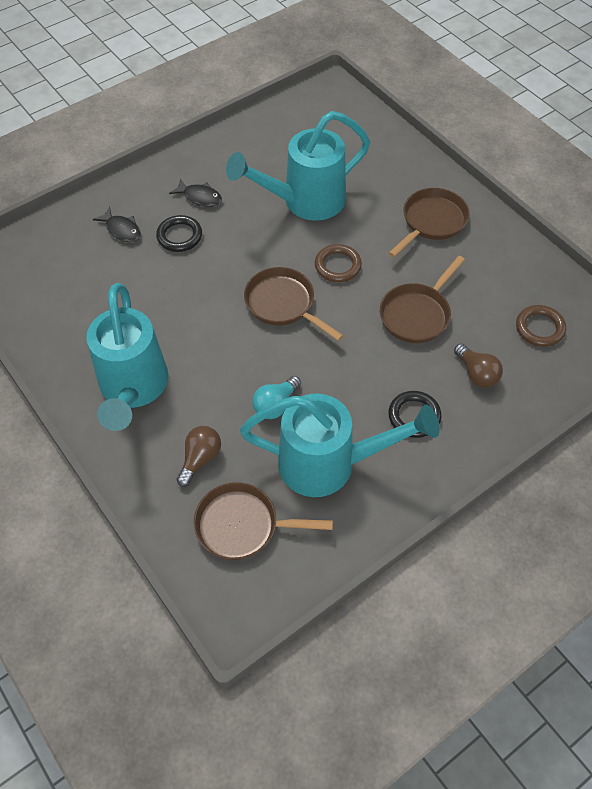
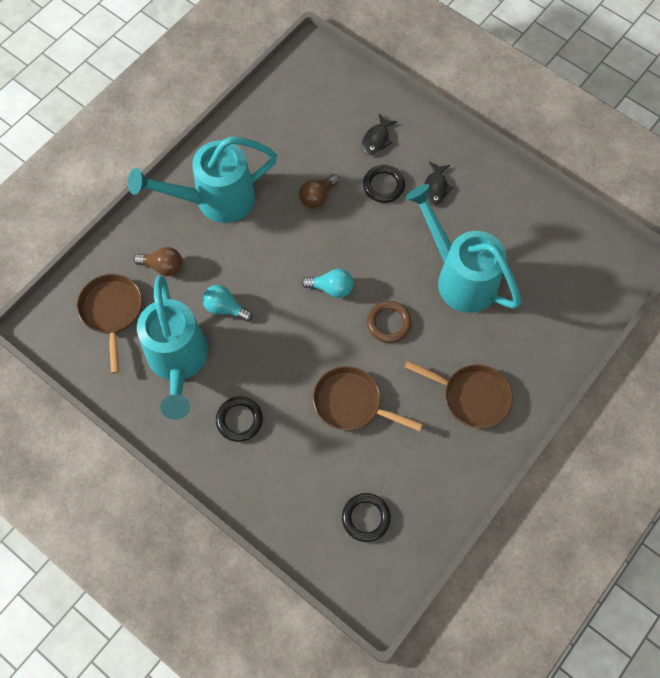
camera: 75 degrees right, 10 degrees up
(283, 304) = (331, 288): brown pan -> turquoise light bulb
(476, 374) = (297, 466): brown light bulb -> brown light bulb (317, 197)
(539, 328) = (366, 518): brown ring -> black ring

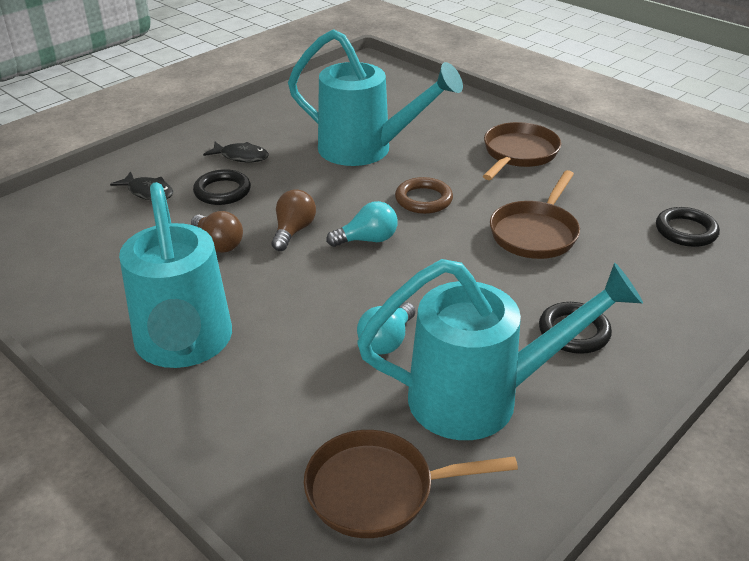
camera: 85 degrees left, 30 degrees down
(163, 266) = (295, 414): brown light bulb -> brown light bulb (293, 231)
(331, 288) = (367, 240): turquoise light bulb -> turquoise light bulb turned 60 degrees clockwise
(459, 276) = (366, 150): turquoise watering can -> turquoise watering can turned 120 degrees counterclockwise

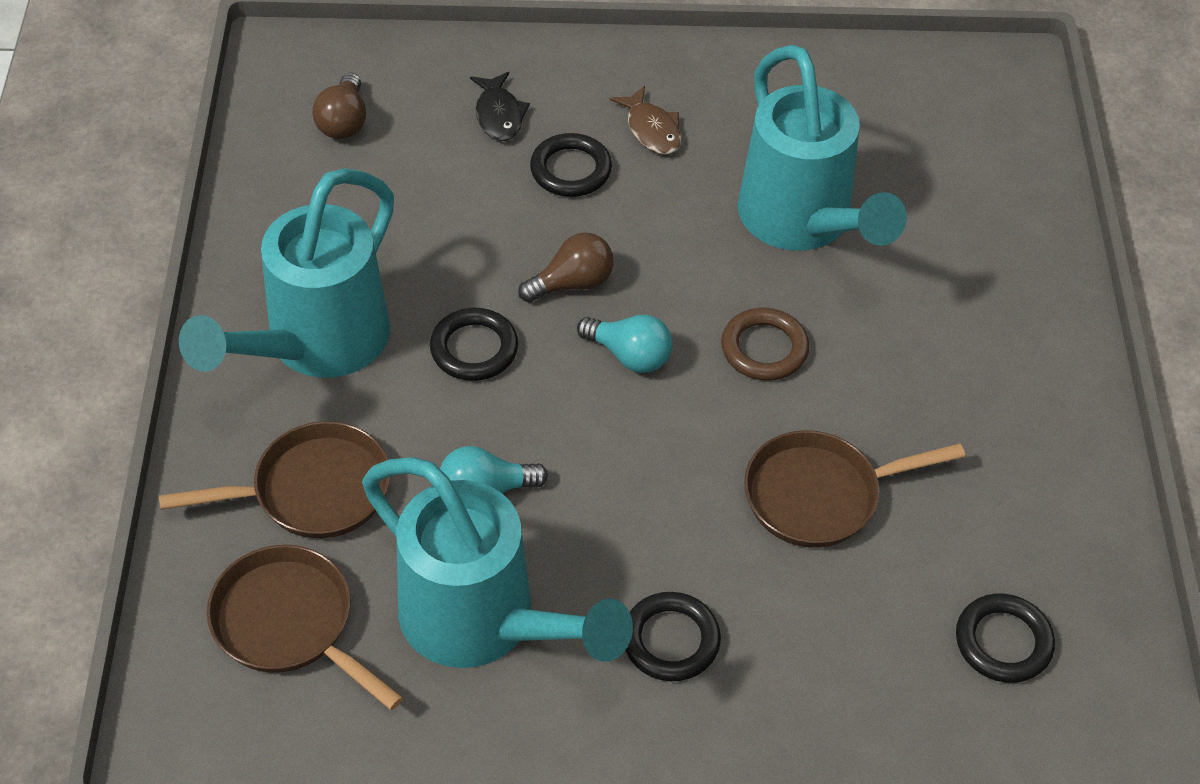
camera: 45 degrees right, 15 degrees up
(218, 244) = (482, 243): brown light bulb -> brown light bulb (344, 122)
(241, 156) = (652, 130): black fish -> brown fish
(283, 287) = (474, 349): none -> black ring
(518, 154) = (980, 370): brown pan -> brown pan (313, 490)

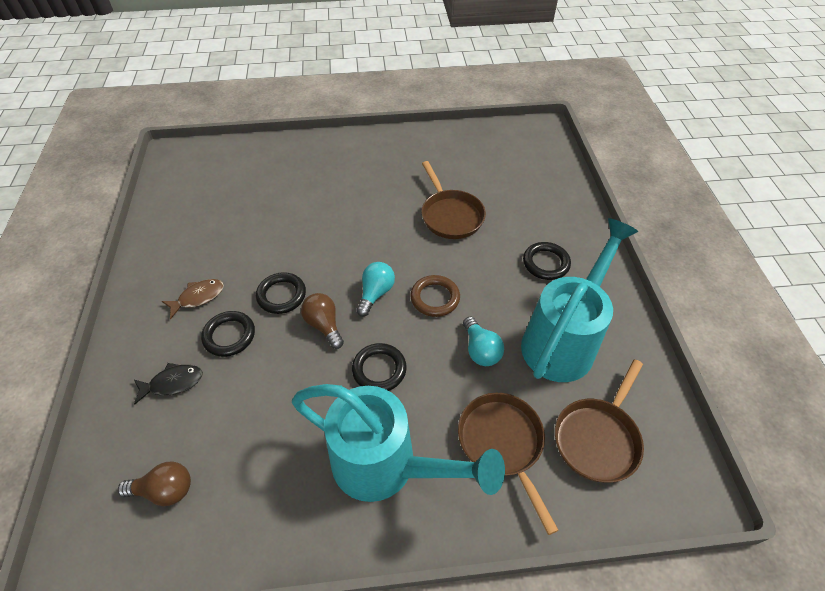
camera: 95 degrees left, 0 degrees up
(764, 349) = (365, 238): brown ring -> brown ring (435, 298)
(802, 224) = (278, 227): turquoise watering can -> none
(1003, 642) = (509, 160): black ring -> black ring (281, 295)

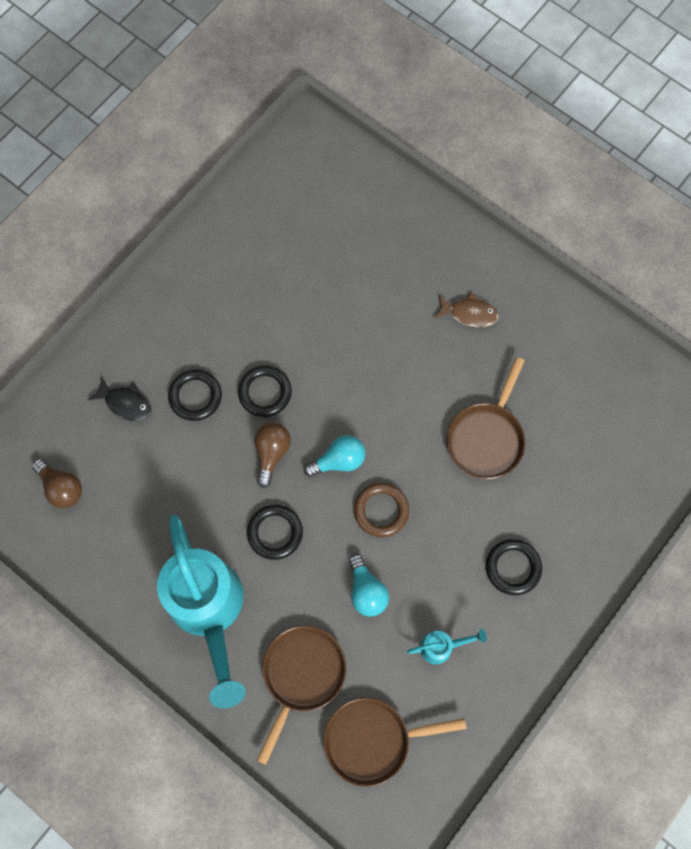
camera: 45 degrees right, 20 degrees up
(198, 297) = (201, 335): brown fish -> brown fish (469, 313)
(480, 350) = (366, 591): turquoise light bulb -> turquoise light bulb turned 45 degrees counterclockwise
(563, 339) = (441, 647): turquoise watering can -> turquoise watering can, size x0.40

